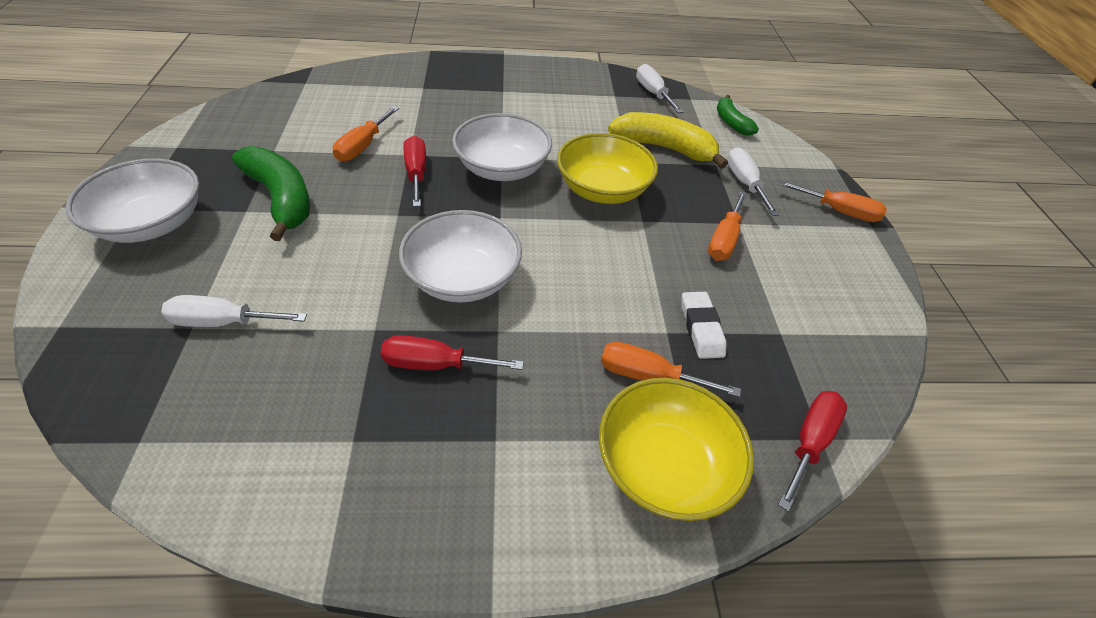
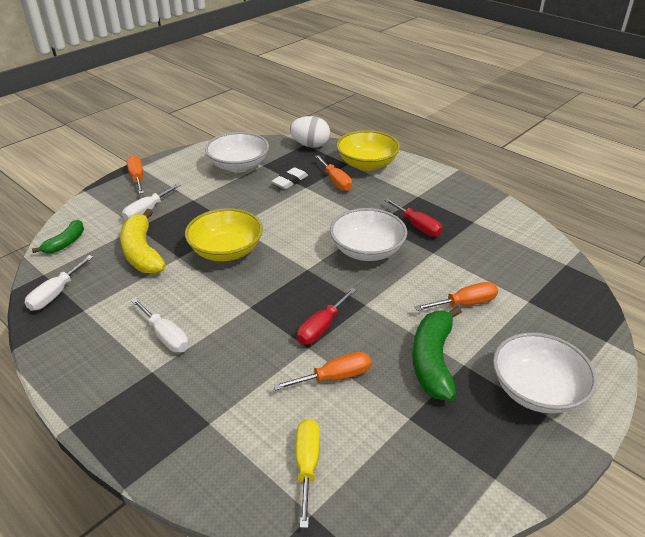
camera: 130 degrees left, 10 degrees down
(223, 322) = (509, 295): white screwdriver -> white screwdriver (166, 336)
(330, 97) = (307, 465): none -> yellow screwdriver
(502, 169) = (262, 298): white bowl -> white bowl (239, 166)
(724, 240) = (215, 198): orange screwdriver -> orange screwdriver (465, 303)
(809, 442) = (310, 145): red screwdriver -> white egg

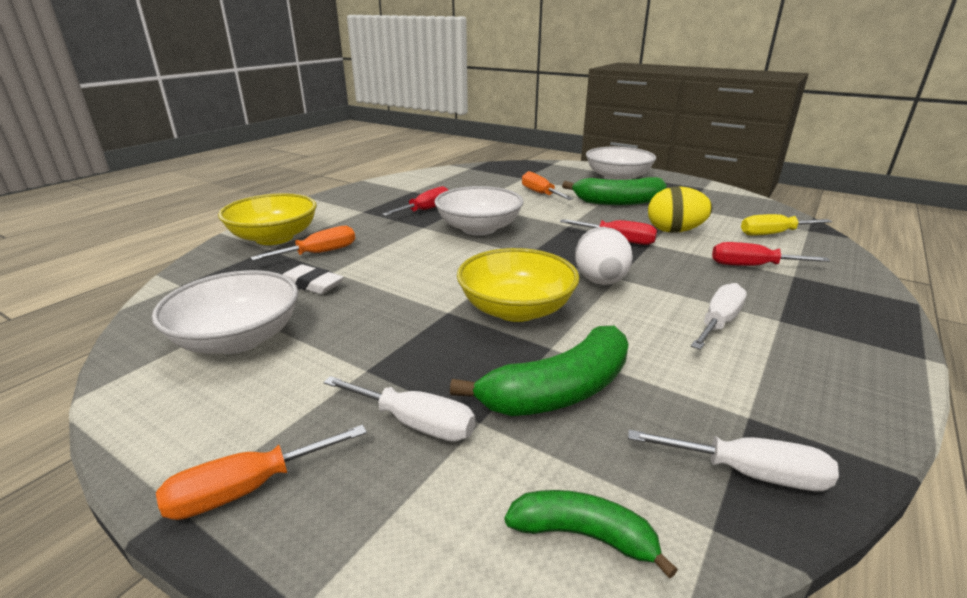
camera: 100 degrees left, 10 degrees down
(142, 252) = (559, 391): yellow banana -> green banana
(238, 401) = (752, 266): none -> red screwdriver
(310, 145) = (188, 280): white egg -> white egg (600, 281)
(335, 377) = (674, 231): orange screwdriver -> yellow egg

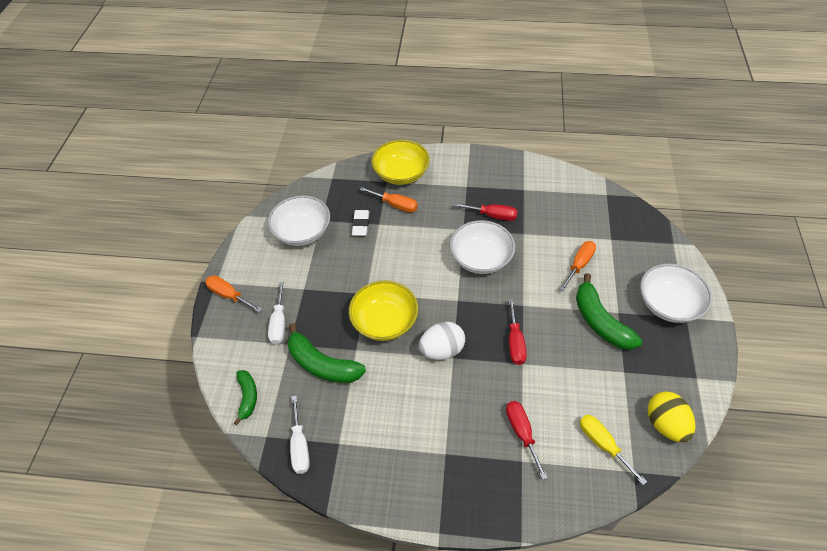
camera: 65 degrees right, 25 degrees up
(674, 231) = (559, 374): yellow egg -> yellow egg (665, 424)
(718, 322) = (423, 421): white screwdriver -> none

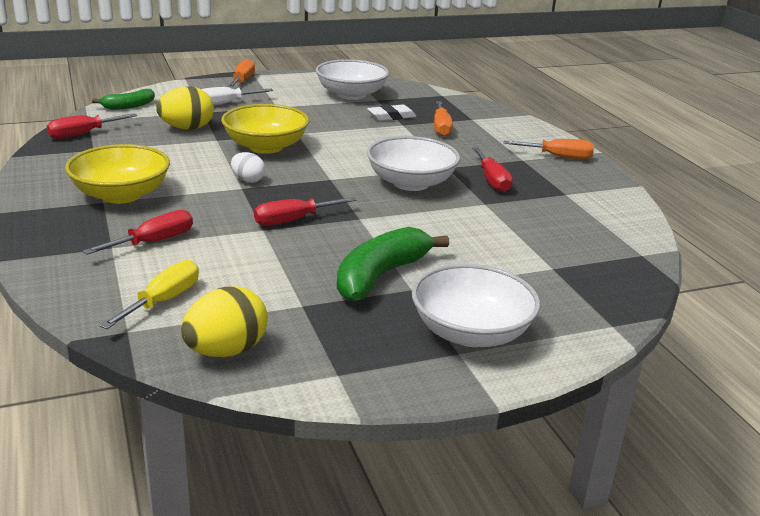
camera: 60 degrees right, 25 degrees down
(300, 446) = (83, 134): white screwdriver -> red screwdriver
(322, 364) = (187, 128): green banana -> yellow egg
(401, 174) = (493, 124): yellow bowl -> yellow bowl (121, 195)
(442, 350) = (248, 180): white egg -> white egg, size x0.60
(579, 265) = (472, 248): orange screwdriver -> orange screwdriver (558, 157)

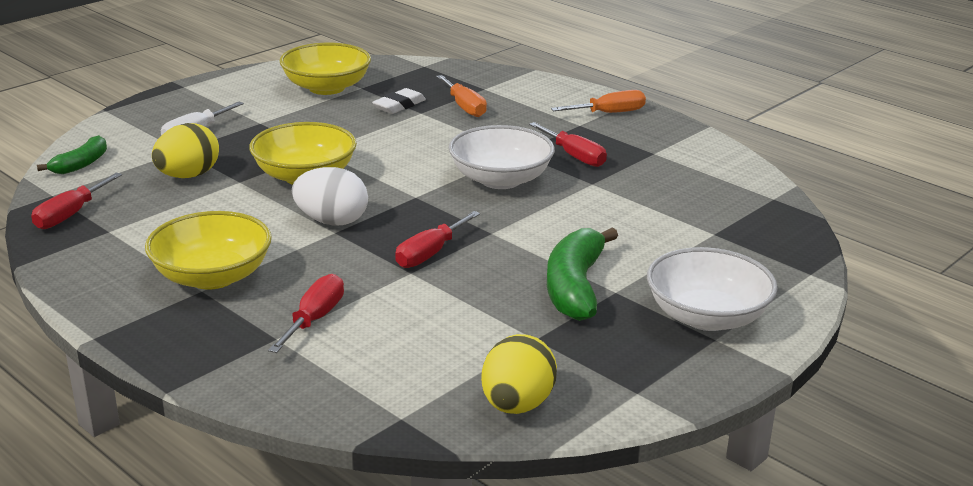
camera: 25 degrees left, 0 degrees up
(163, 301) = (400, 377): yellow screwdriver -> none
(242, 81) = (180, 98): orange screwdriver -> none
(248, 180) = (332, 221): white egg -> white egg, size x1.66
(351, 95) = (326, 88): white bowl -> yellow bowl

